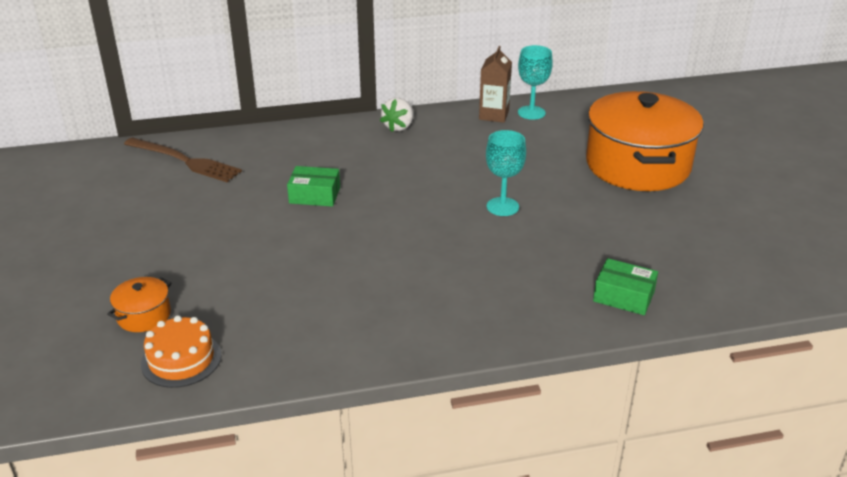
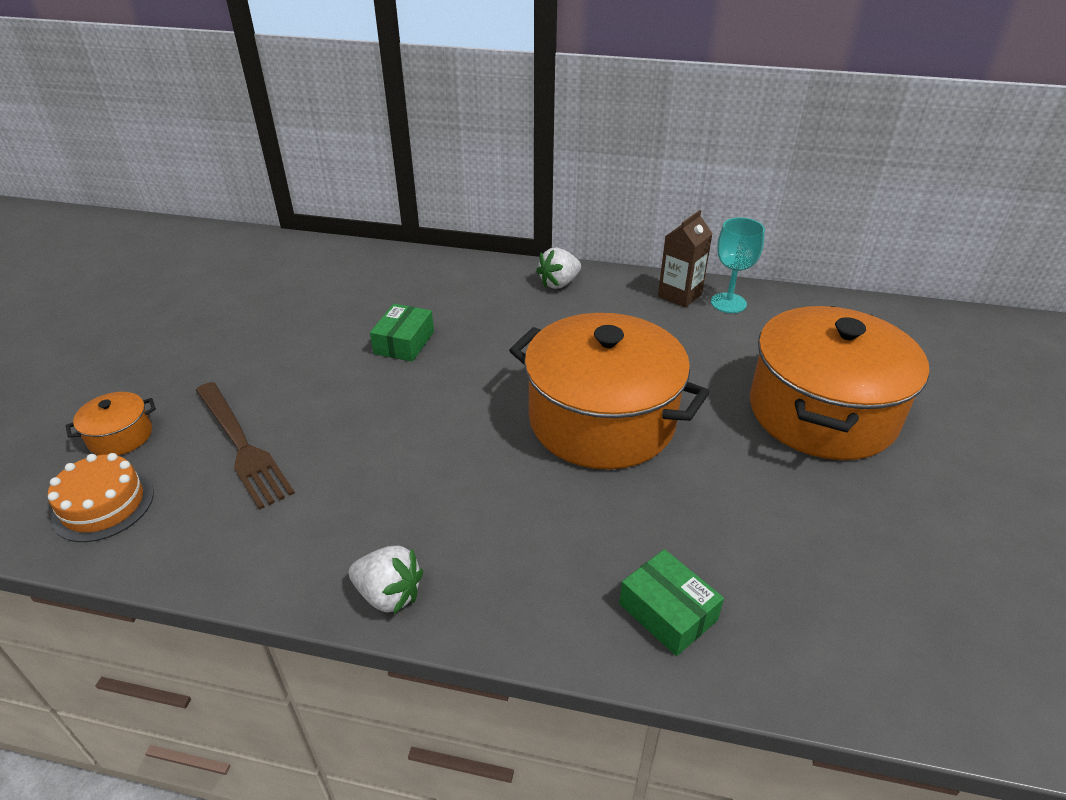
camera: 25 degrees right, 5 degrees up
(185, 161) = (315, 268): brown fork -> brown fork (242, 446)
(315, 195) = (404, 342): green box -> green box turned 75 degrees clockwise
(447, 342) = (389, 594): none -> white strawberry
(502, 207) = (601, 420): turquoise goblet -> orange pot

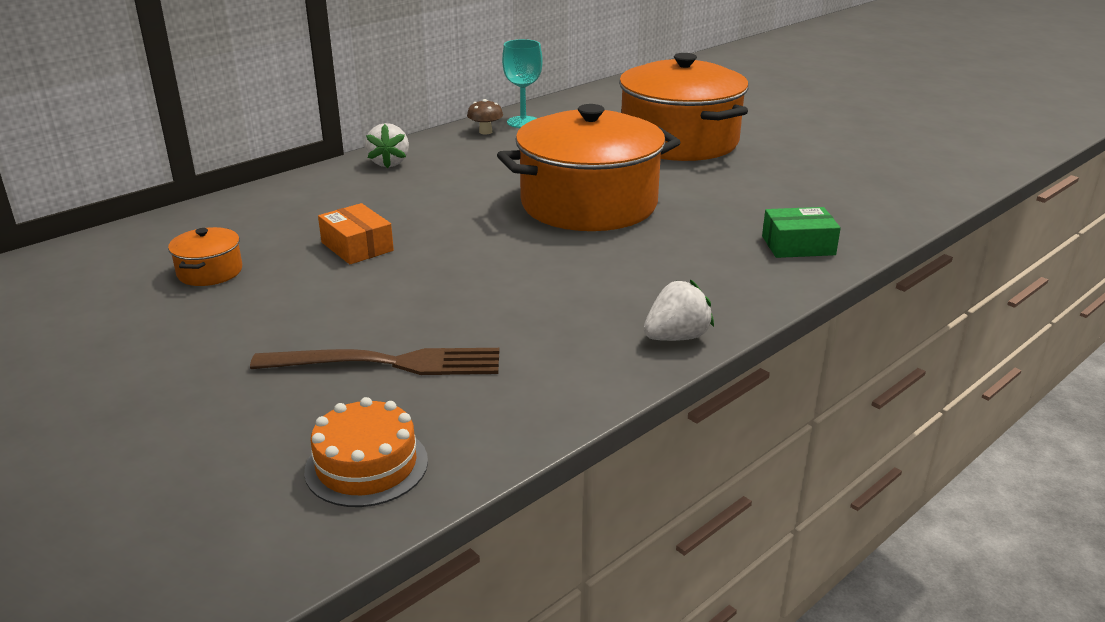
camera: 55 degrees left, 10 degrees down
(120, 436) = (255, 435): orange pot -> orange pot (210, 272)
(404, 342) = (357, 246): green box -> orange box
(679, 295) = (485, 132): brown carton -> brown mushroom

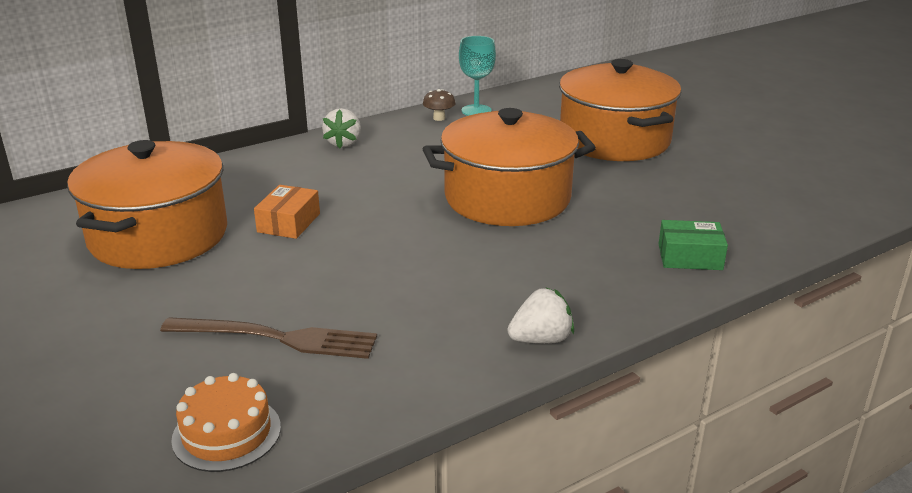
camera: 10 degrees right, 0 degrees up
(210, 272) = (158, 236): orange pot -> orange pot, size x2.47
(357, 246) = (289, 223): orange box -> orange box turned 45 degrees clockwise

